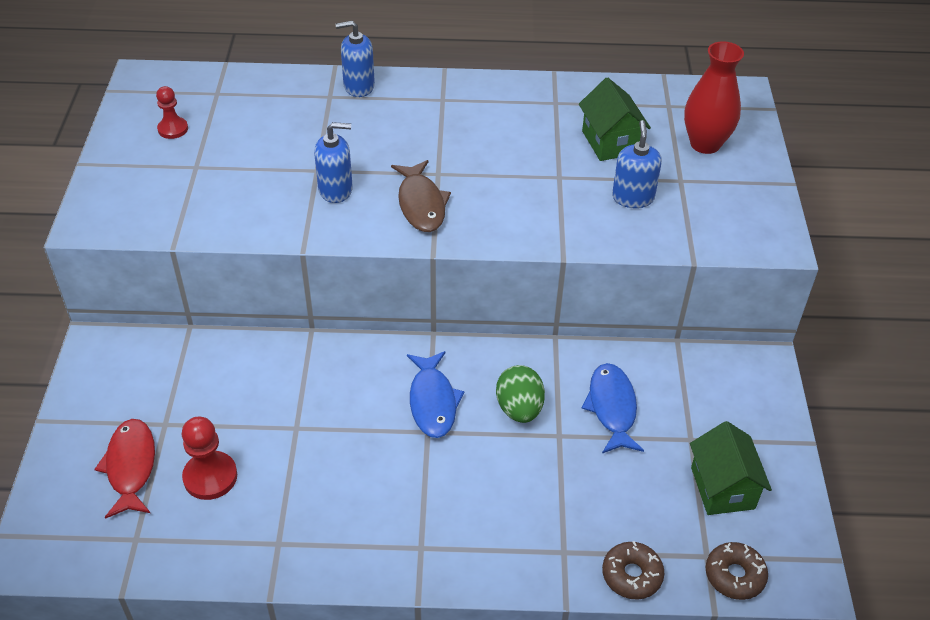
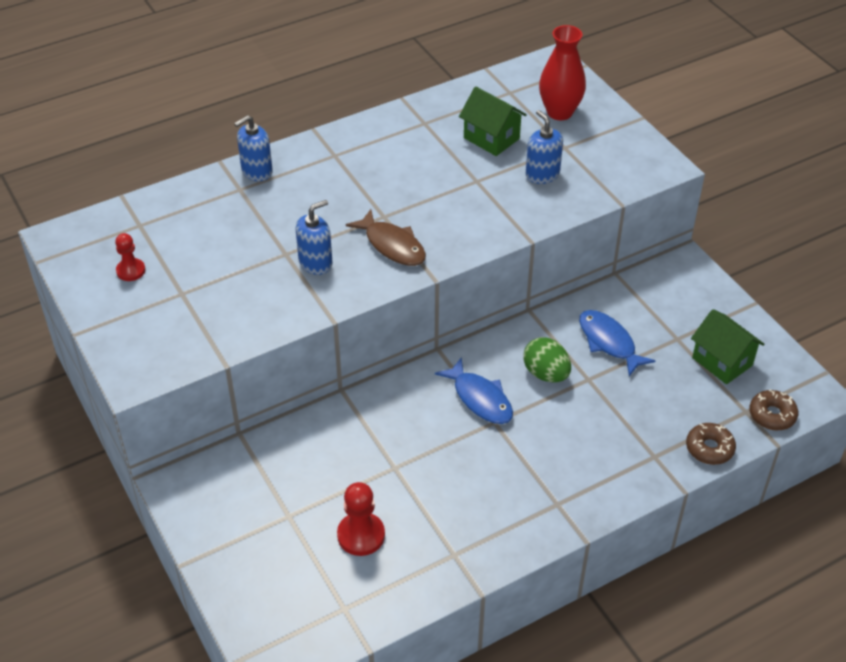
camera: 30 degrees left, 0 degrees up
(130, 467) = (291, 560): red fish -> none

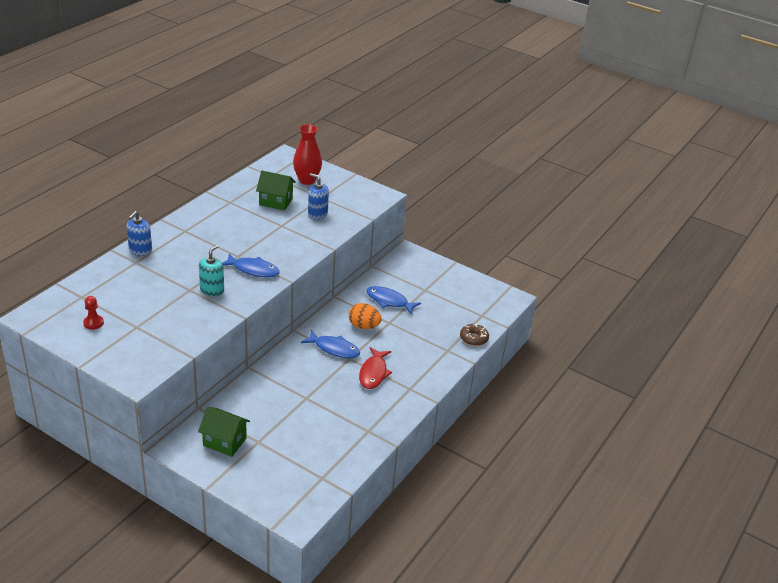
camera: 30 degrees left, 10 degrees down
(315, 263) = (212, 290): blue soap dispenser -> turquoise soap dispenser
(361, 535) = (308, 438): red pawn -> none
(392, 245) = (253, 270): brown fish -> blue fish
(516, 459) = (373, 373): none -> red fish
(546, 374) = (364, 326): green egg -> orange egg
(722, 361) = (455, 295): green house -> green house (224, 442)
(772, 415) = (496, 313): brown donut -> none

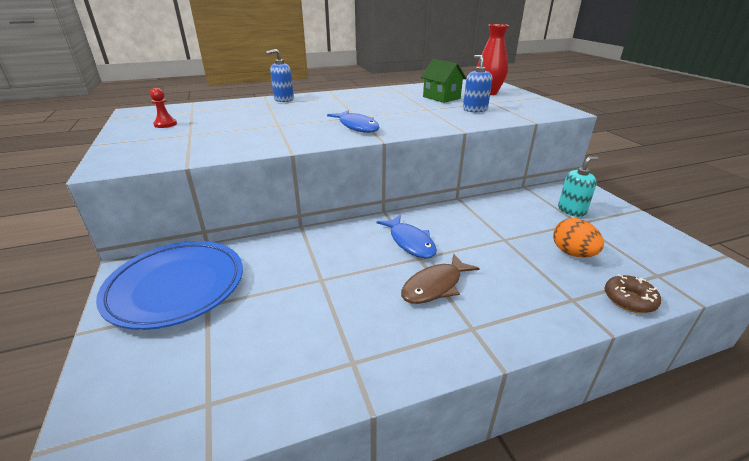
camera: 40 degrees right, 5 degrees down
(212, 290) = (296, 129): turquoise soap dispenser -> turquoise soap dispenser (571, 210)
(224, 442) = (176, 287): green house -> blue plate
(364, 326) = (468, 233): orange egg -> orange egg (572, 253)
(373, 373) = (435, 286): red fish -> brown fish
(389, 301) = (521, 220): blue fish -> none

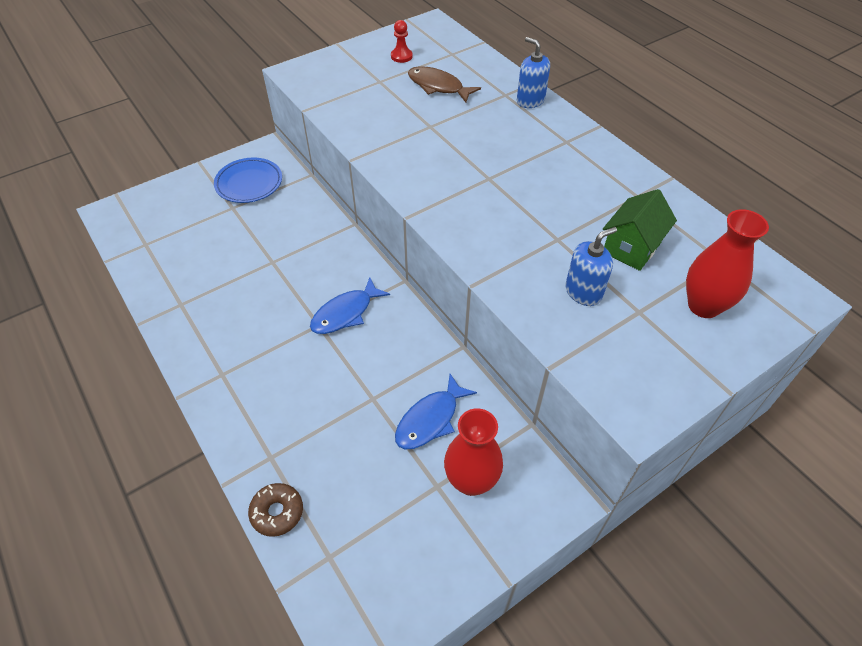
camera: 75 degrees right, 20 degrees up
(176, 287) = (249, 183): blue plate -> blue plate, size x0.65
(357, 126) = (450, 186): blue fish -> blue fish (430, 419)
(435, 286) = (275, 342): brown fish -> brown fish (438, 86)
(571, 210) = (471, 481): turquoise soap dispenser -> red vase
(572, 253) = (357, 468): orange egg -> none

